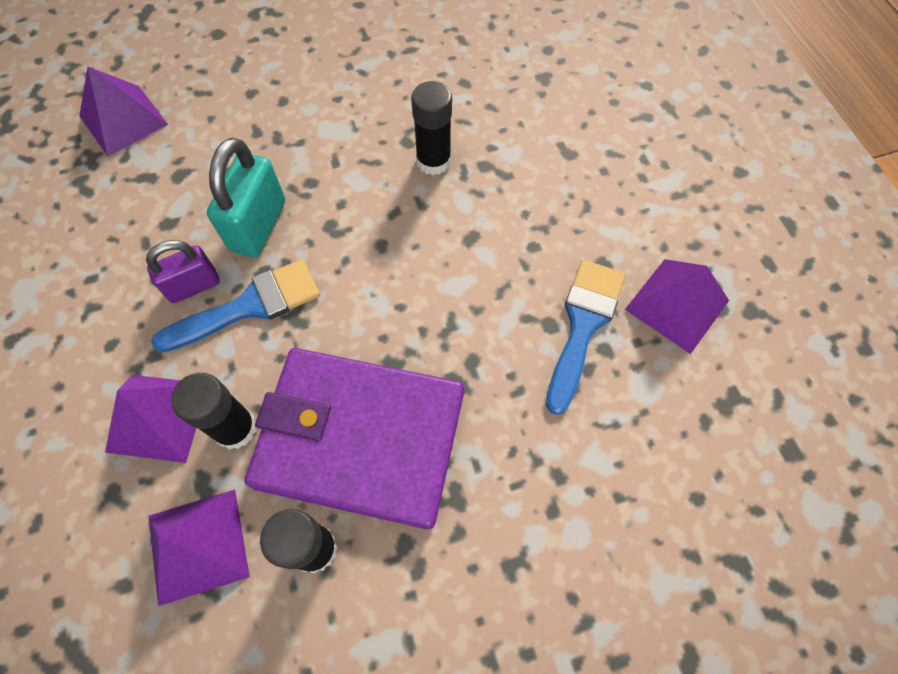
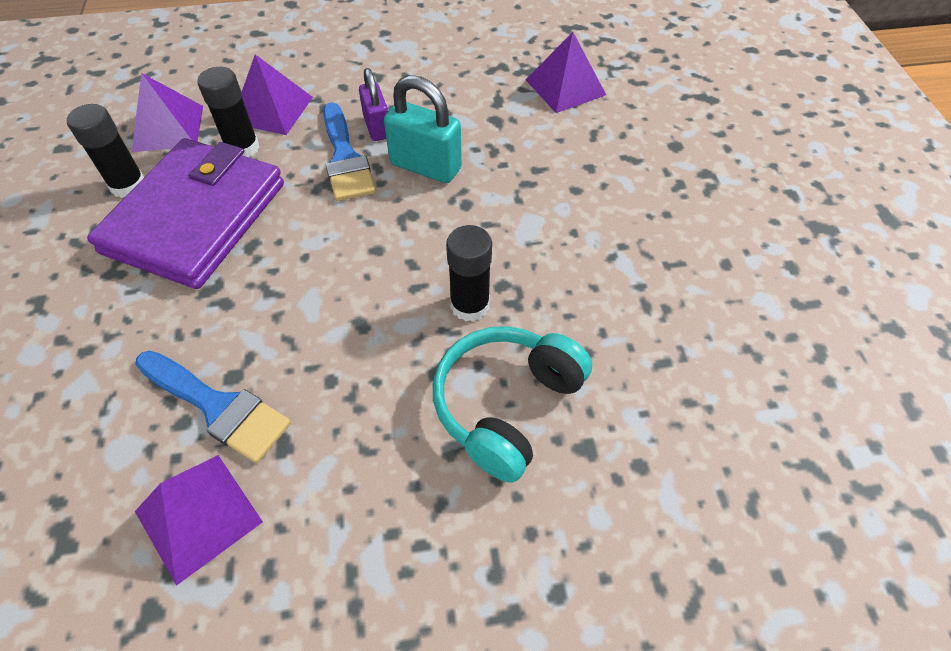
camera: 100 degrees right, 10 degrees down
(523, 124) = (507, 406): none -> turquoise headphones

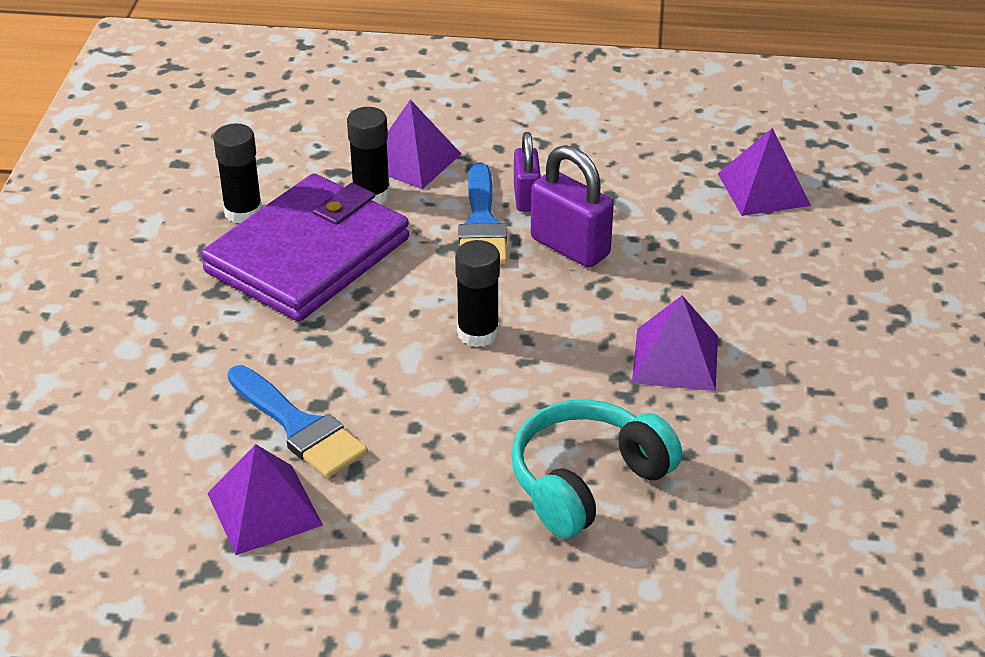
camera: 15 degrees right, 15 degrees down
(168, 128) = (294, 161): purple pyramid -> purple pyramid (675, 359)
(425, 166) = (570, 247): turquoise padlock -> purple padlock
(470, 305) = (577, 388): black glue stick -> black glue stick (478, 333)

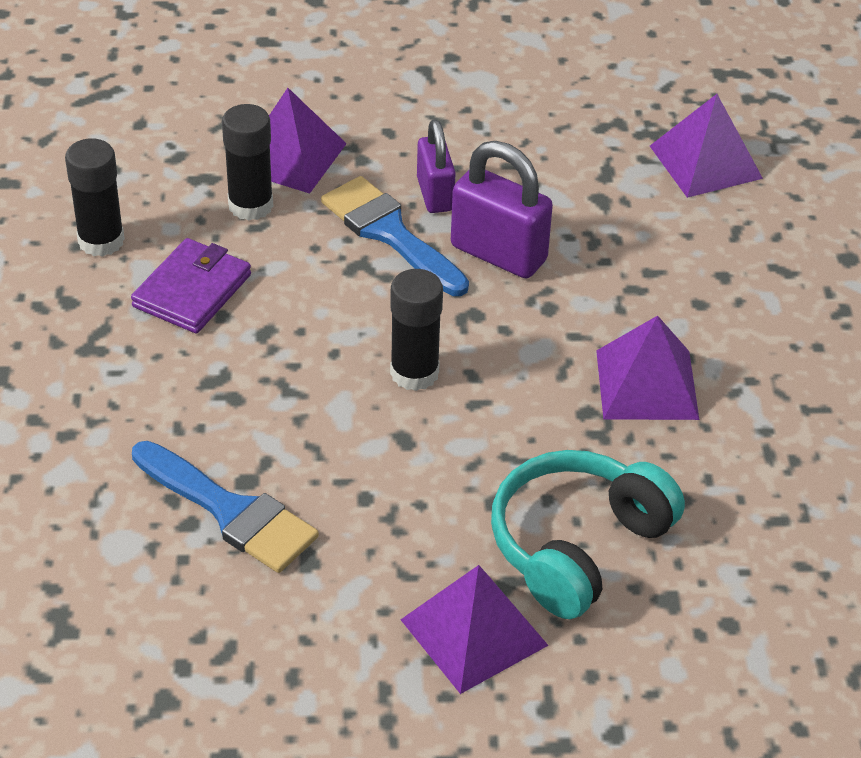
camera: 10 degrees left, 5 degrees up
(264, 509) = (213, 618): purple pyramid -> purple pyramid (474, 632)
(308, 255) = (192, 291): purple wallet -> purple wallet, size x0.50
(481, 224) = (389, 233): blue brush -> blue brush turned 150 degrees clockwise

